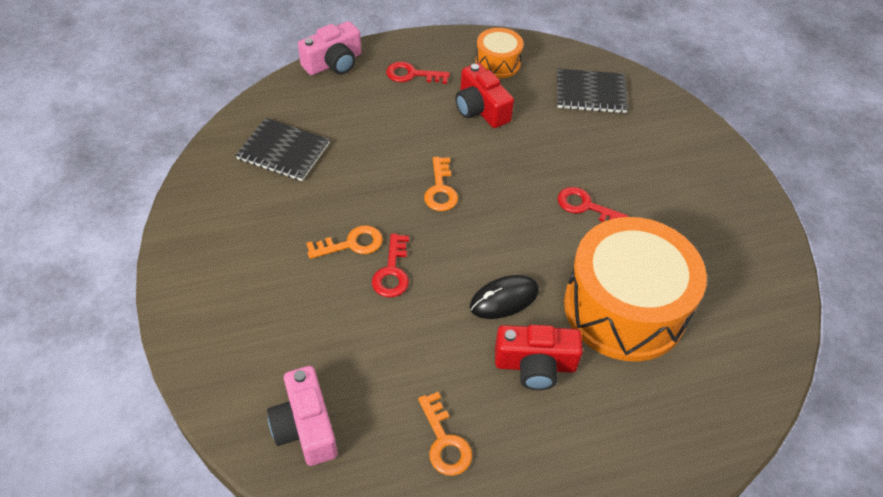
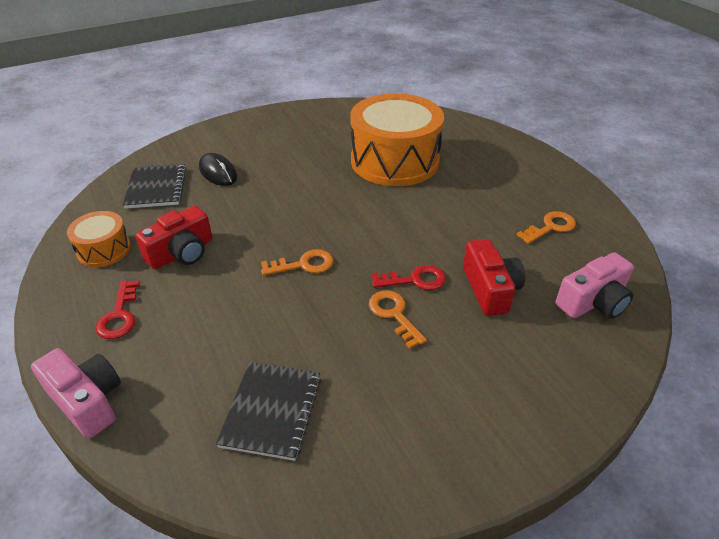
camera: 100 degrees left, 10 degrees down
(504, 299) = (413, 213): black mouse -> black mouse (218, 172)
(535, 365) = (464, 194): red camera -> red camera (490, 289)
(586, 206) = (302, 182): red key -> none

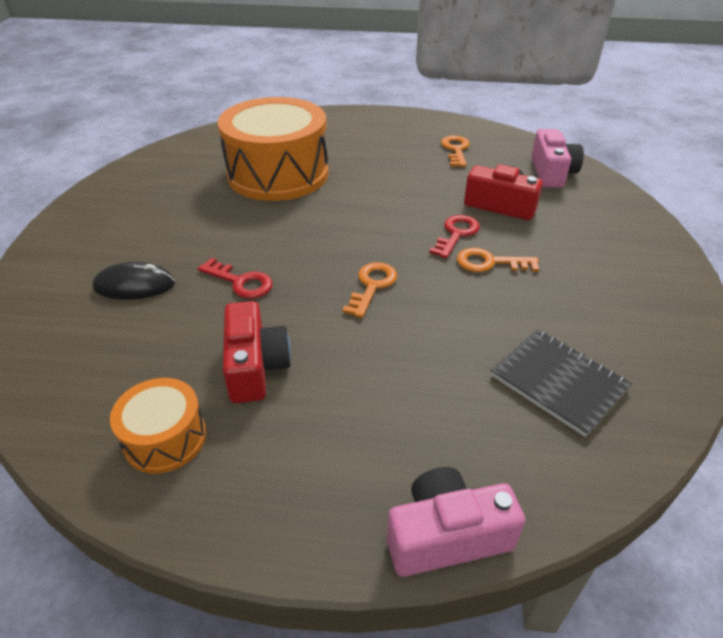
camera: 55 degrees left, 0 degrees up
(119, 315) = (317, 459): red key -> red key (240, 282)
(156, 188) = (92, 346): black notebook -> none

